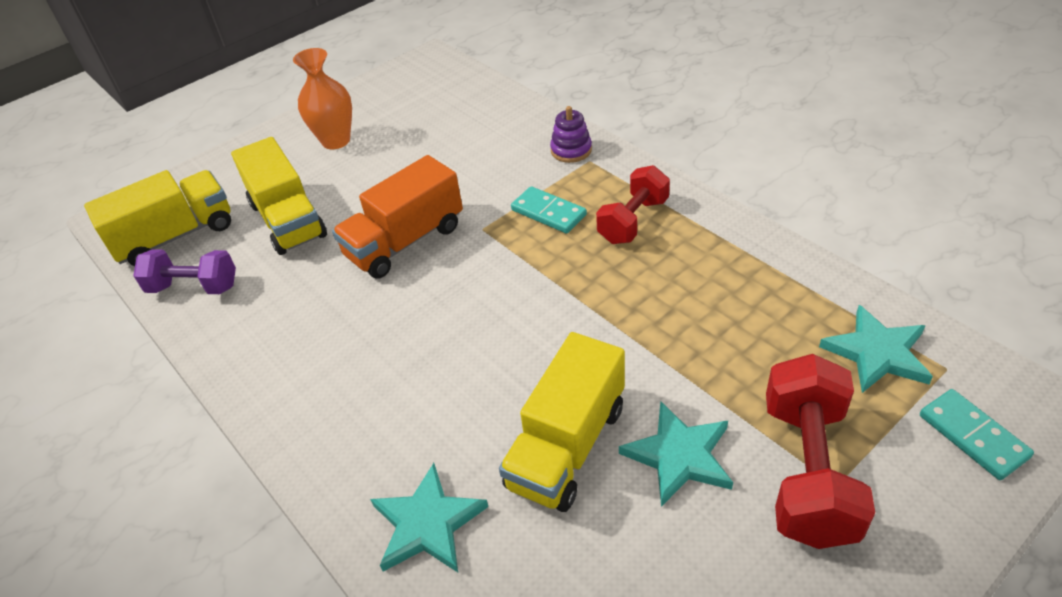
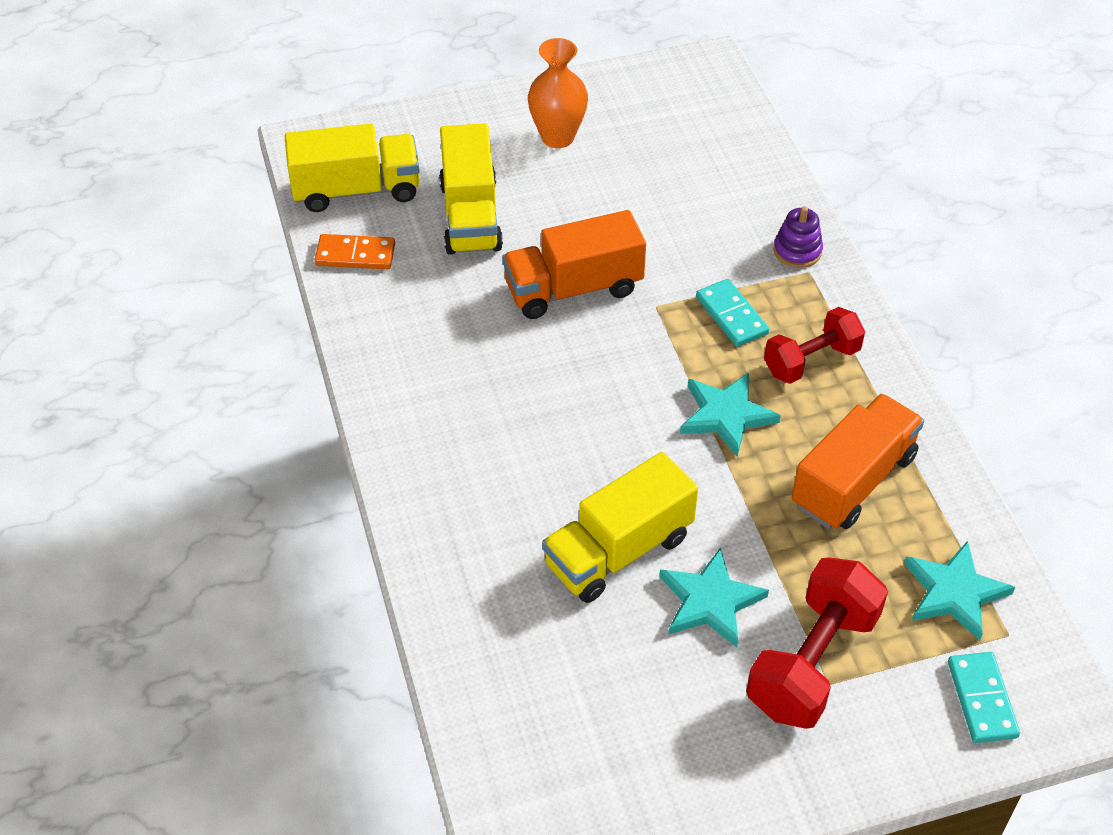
camera: 20 degrees right, 5 degrees up
(194, 287) = (355, 255): purple dumbbell -> orange domino
(428, 523) = (470, 563): turquoise star -> turquoise star (726, 415)
(730, 297) = (853, 481): none -> orange truck

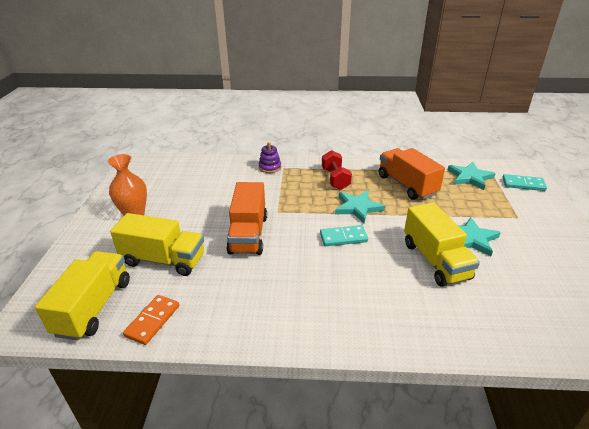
camera: 70 degrees left, 15 degrees down
(731, 315) = (297, 192): turquoise domino -> turquoise domino (343, 238)
(812, 663) = (507, 218): red dumbbell -> none

